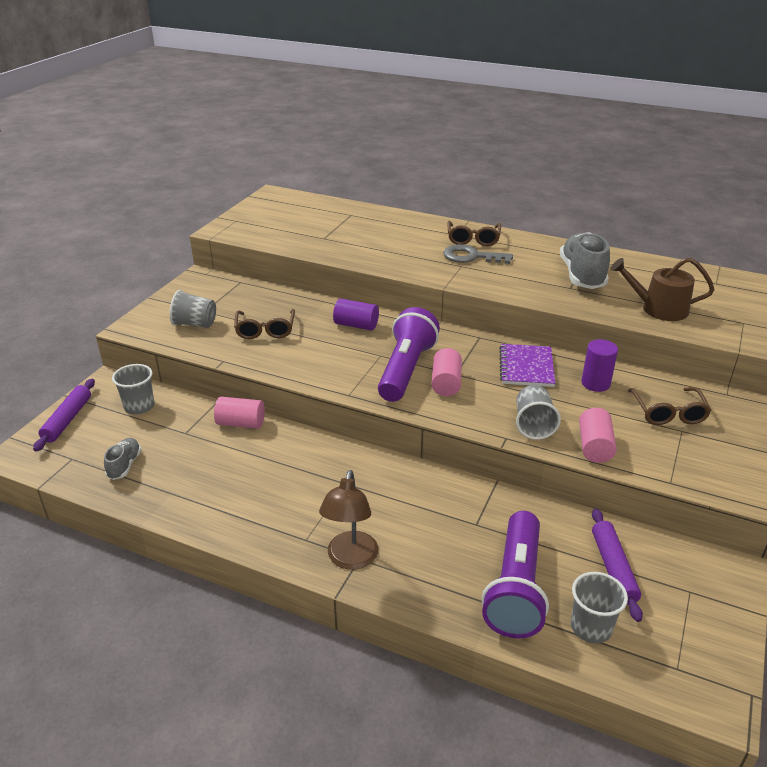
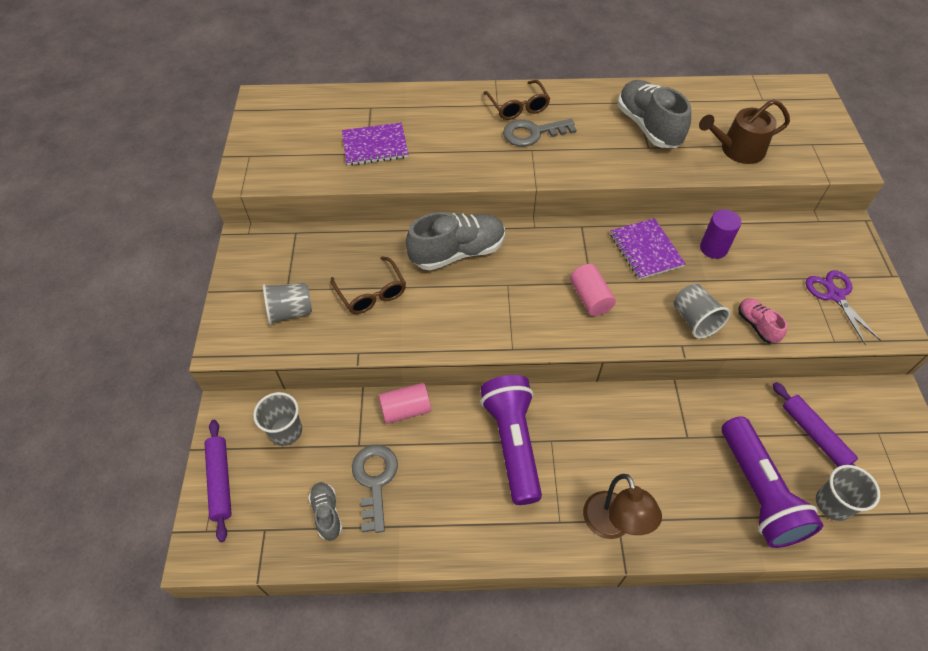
camera: 25 degrees left, 20 degrees up
(178, 458) = (374, 480): none -> grey key
(334, 236) = (375, 146): none -> purple notebook
(356, 325) = (458, 252): purple cylinder -> grey shoe
(406, 369) = (543, 295): purple flashlight -> purple flashlight (512, 443)
(594, 447) = (757, 325): pink cylinder -> pink shoe
(668, 413) = (789, 261): brown glasses -> none
(699, 450) = (835, 295): none -> purple scissors

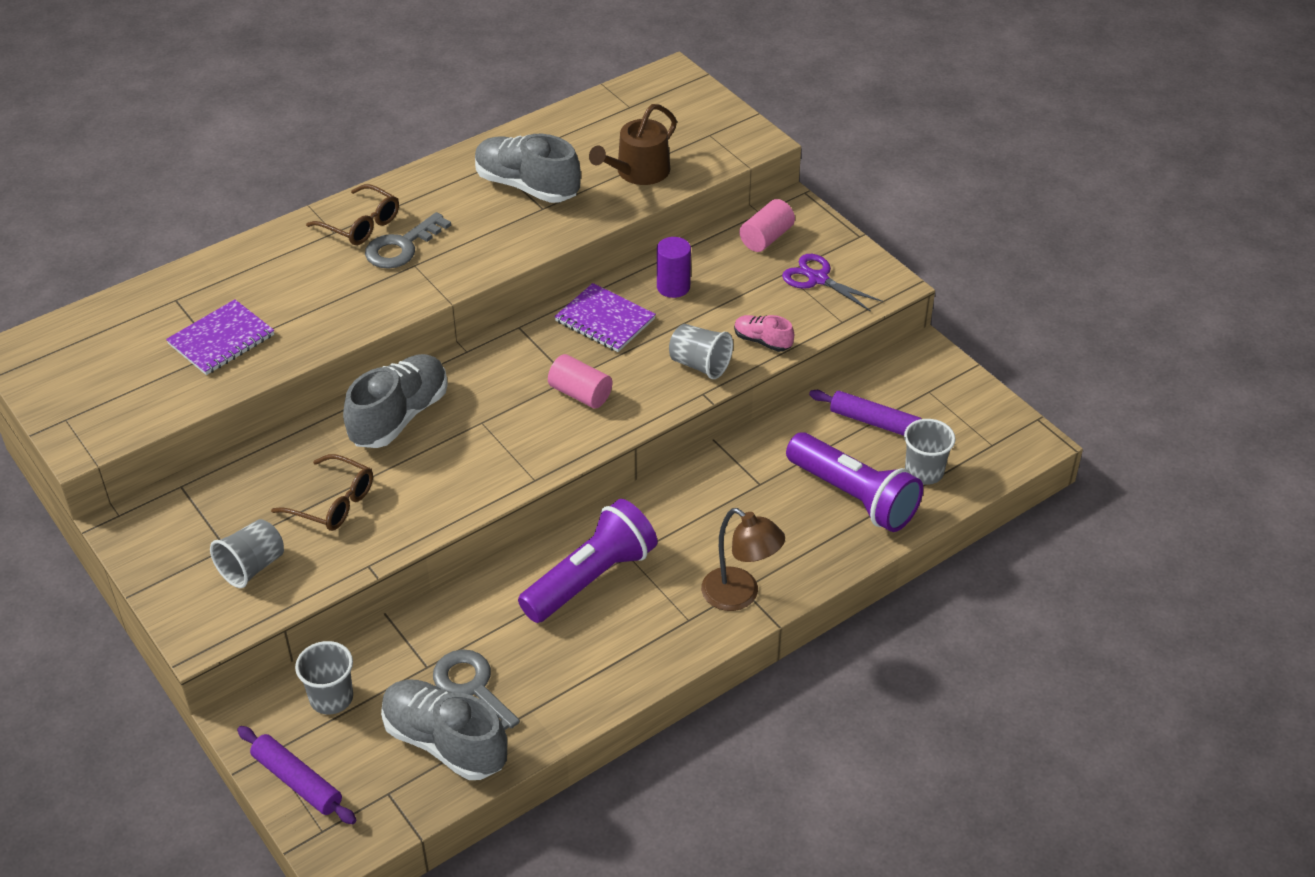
camera: 35 degrees left, 10 degrees down
(327, 513) = (445, 742): grey shoe -> grey shoe, size x1.97
(406, 410) = (452, 608): pink cylinder -> pink cylinder (766, 238)
(512, 443) = (591, 578): purple flashlight -> purple flashlight turned 90 degrees clockwise

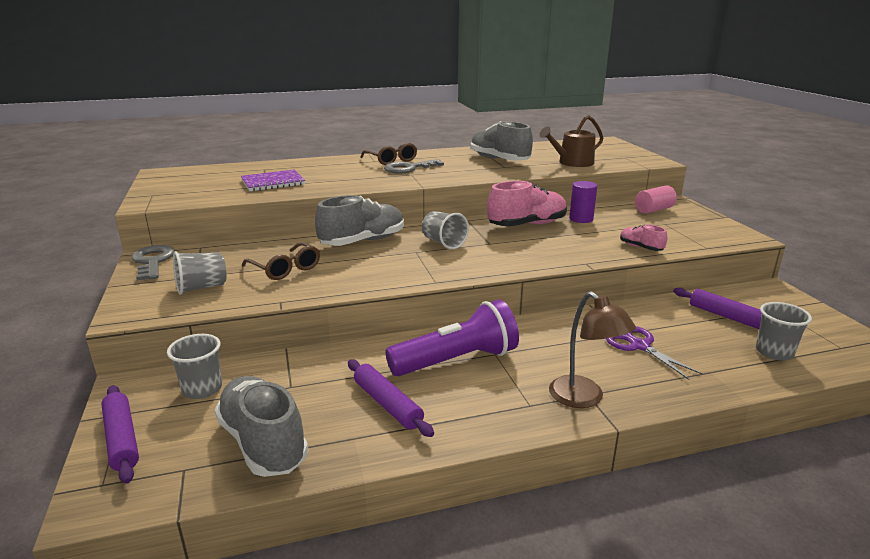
camera: 20 degrees right, 20 degrees down
(472, 687) = (315, 408): grey key -> grey key (152, 261)
(544, 660) = (387, 404): none -> purple rolling pin
(580, 394) = (493, 250): pink cylinder -> none
(605, 320) = (527, 225): purple notebook -> pink shoe
(700, 365) = (588, 251): grey cup -> grey cup (443, 243)
(818, 279) = (689, 229): purple scissors -> purple scissors (640, 346)
(854, 497) = (705, 355): purple flashlight -> none

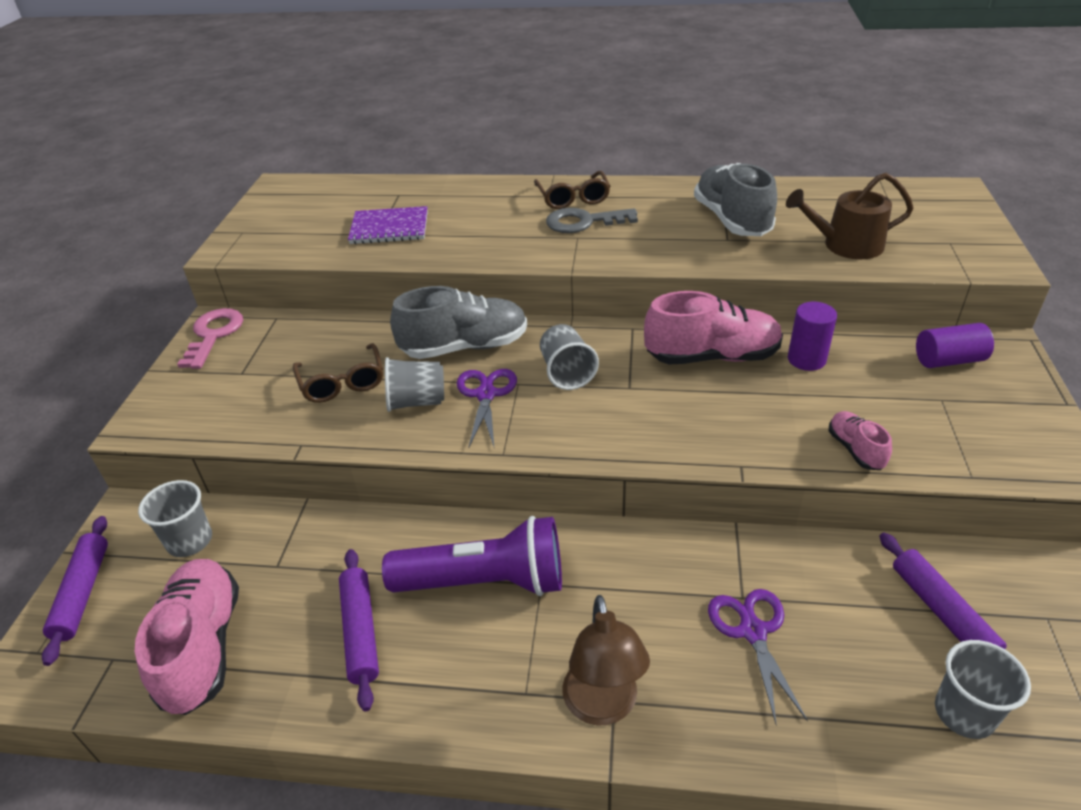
camera: 25 degrees right, 15 degrees up
(152, 261) = (213, 335): grey key -> pink key
(202, 287) = (235, 396): grey cup -> grey cup (416, 402)
(263, 442) = (202, 647): grey shoe -> pink shoe
(398, 259) = (486, 395): none -> purple scissors
(654, 210) = (948, 360): pink cylinder -> purple cylinder

